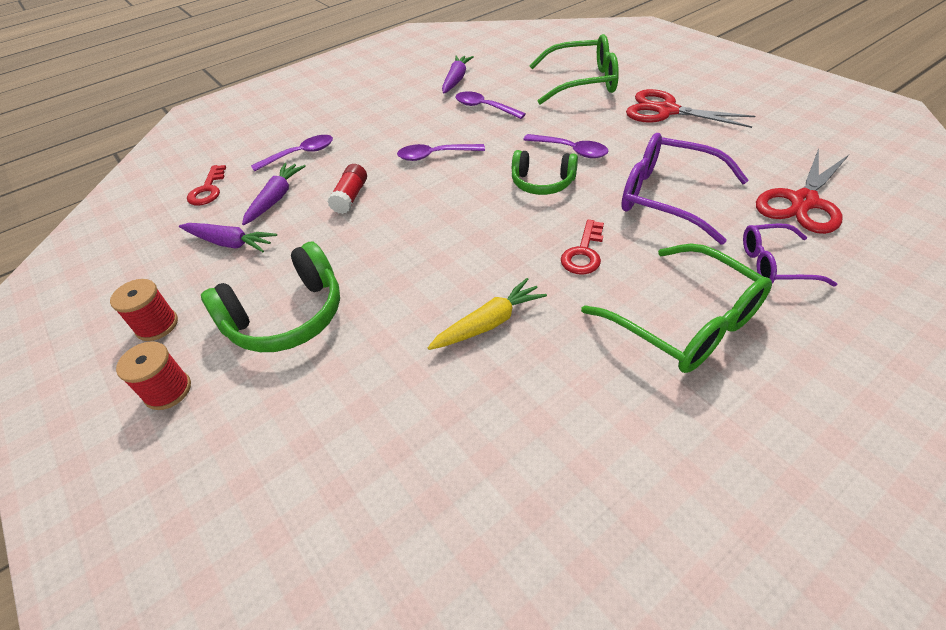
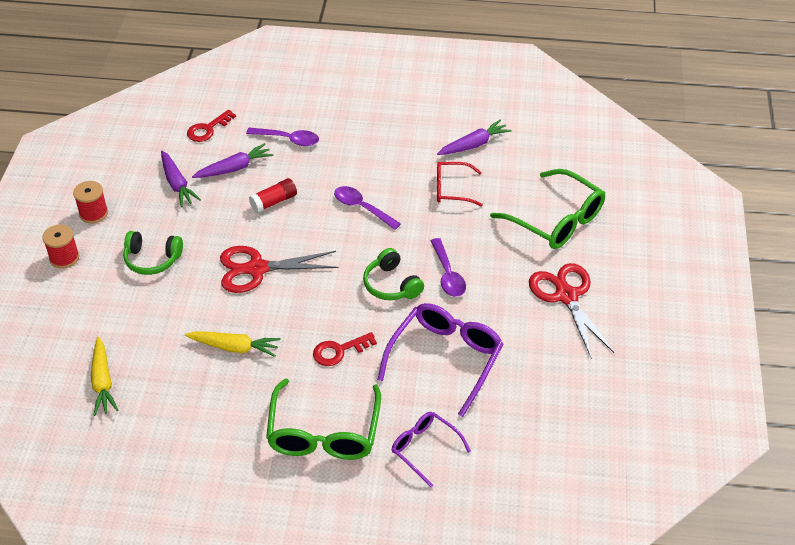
camera: 40 degrees right, 0 degrees up
(287, 316) = (152, 259): green headphones -> green headphones, size x0.64
(393, 479) = (103, 382): none -> yellow carrot
(484, 107) = (452, 189): purple spoon -> red glasses
(668, 197) = (445, 359): purple glasses -> purple glasses turned 45 degrees clockwise
(803, 202) = (516, 434): red scissors -> red scissors (257, 269)

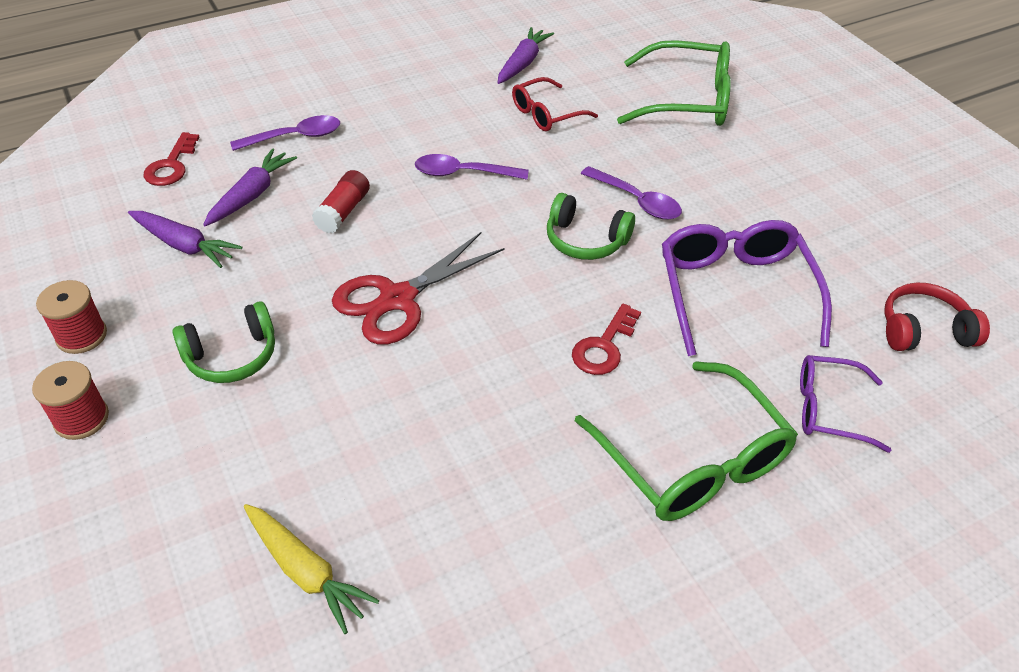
camera: 35 degrees left, 0 degrees up
(235, 347) = (464, 413): yellow carrot -> none
(534, 439) = (923, 330): none -> red headphones
(566, 296) = (780, 167): red scissors -> none

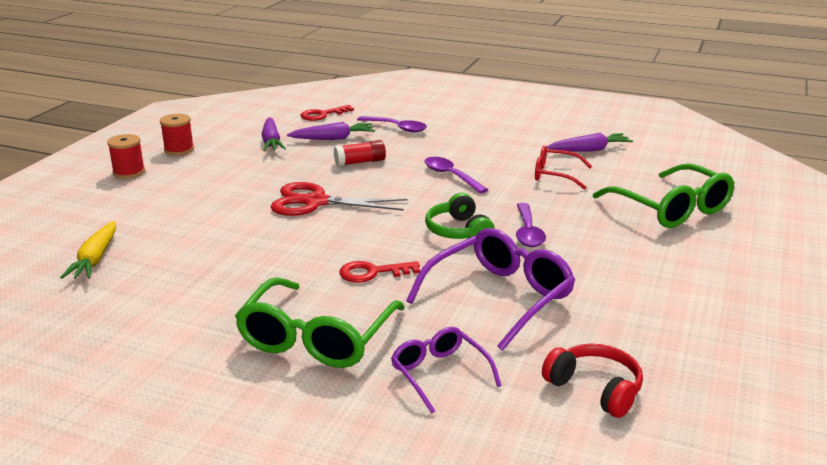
camera: 50 degrees right, 20 degrees down
(232, 356) = (213, 183): green headphones -> none

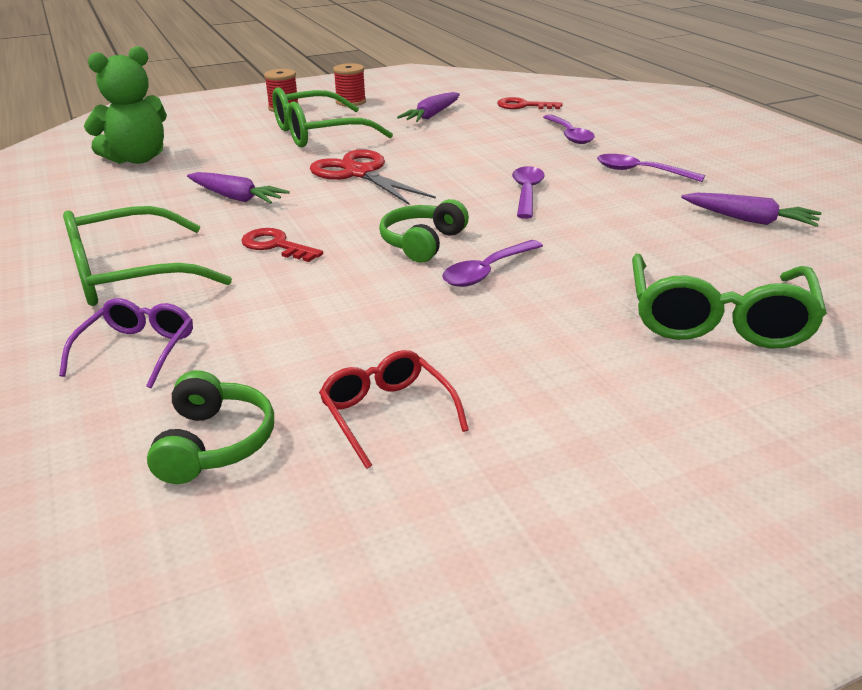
camera: 45 degrees right, 5 degrees up
(95, 259) = (137, 159): yellow carrot -> green teddy bear
(212, 183) = (318, 133): none -> green glasses
(333, 138) = (489, 128): purple carrot -> purple carrot (236, 198)
(360, 162) = (468, 154): red glue stick -> none
(485, 140) = (640, 172): none -> purple spoon
(499, 297) = (325, 315): purple glasses -> none
(555, 175) = (645, 230): red glasses -> red glasses (387, 414)
(595, 389) = (214, 443): red headphones -> green headphones

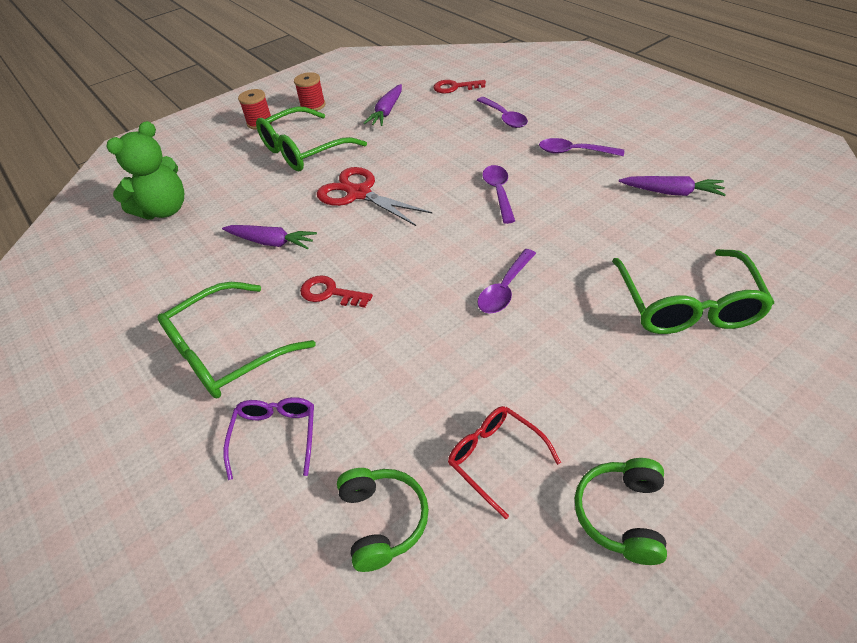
camera: 10 degrees left, 15 degrees up
(422, 243) = (443, 266): green headphones -> green headphones (621, 515)

